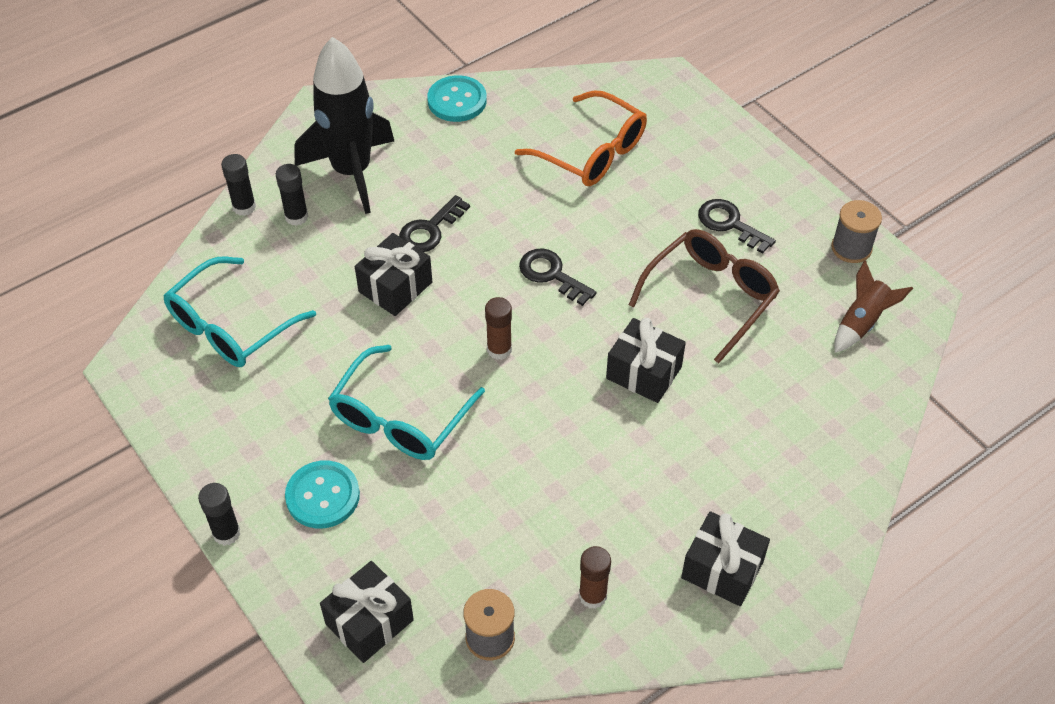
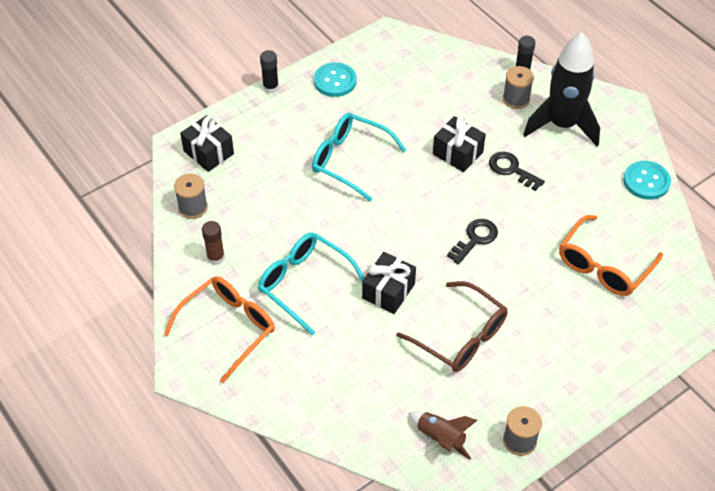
camera: 90 degrees right, 0 degrees up
(230, 326) = (420, 75): turquoise glasses -> turquoise glasses (304, 283)
(296, 217) = (516, 99): black glue stick -> grey spool
(323, 496) = (294, 127): turquoise button -> turquoise button (335, 81)
(499, 349) = (406, 209): brown glue stick -> none
(722, 569) = (228, 327): black gift -> orange glasses
(729, 224) = (537, 355): black key -> none

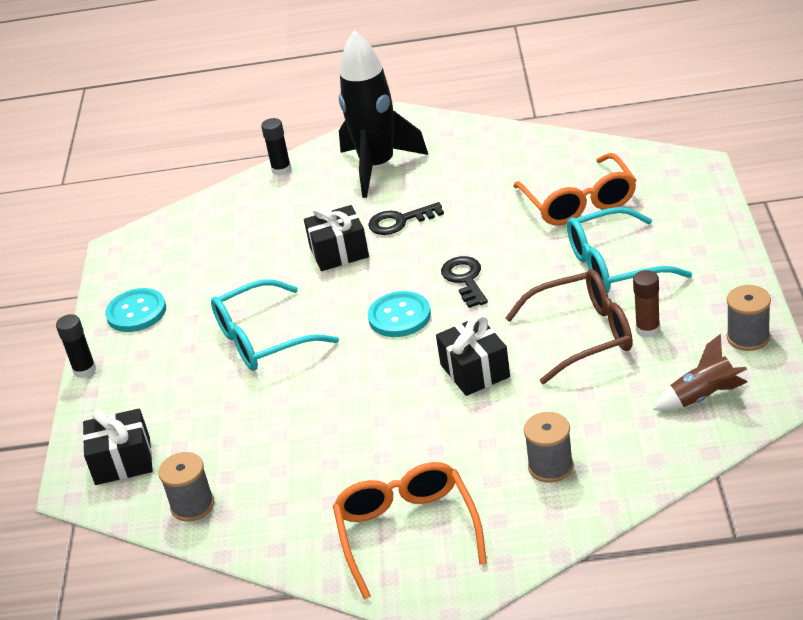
camera: 50 degrees left, 15 degrees down
(216, 257) = (291, 508): brown glue stick -> brown glue stick (648, 329)
(304, 283) = (402, 439): turquoise glasses -> turquoise glasses (614, 265)
(516, 99) = (311, 186): grey spool -> grey spool (550, 466)
(646, 181) = (502, 139): turquoise button -> turquoise button (399, 316)

